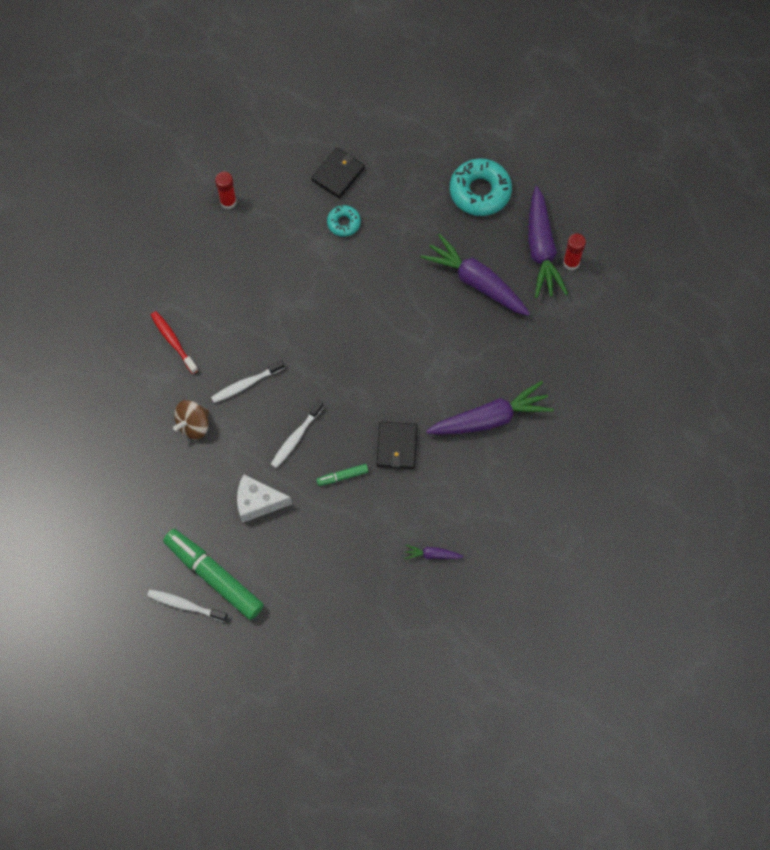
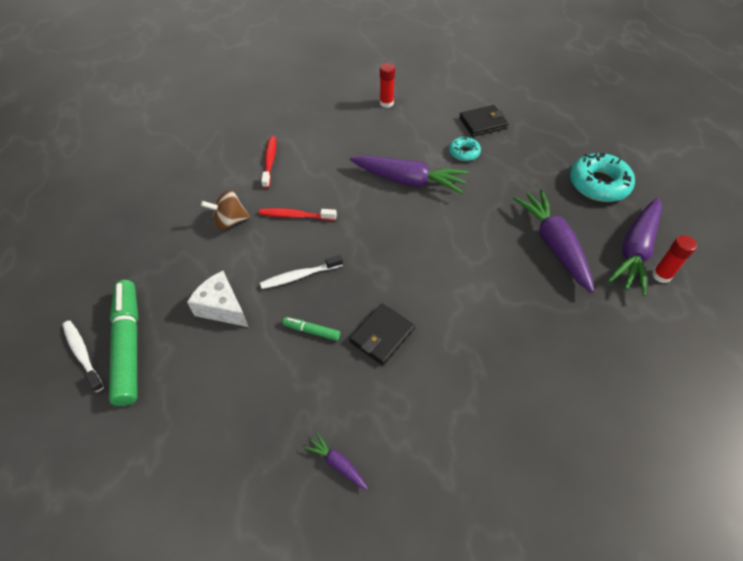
camera: 35 degrees right, 15 degrees down
(246, 384) = (295, 216): white toothbrush -> red toothbrush
(490, 419) = (493, 365): purple carrot -> purple carrot (408, 180)

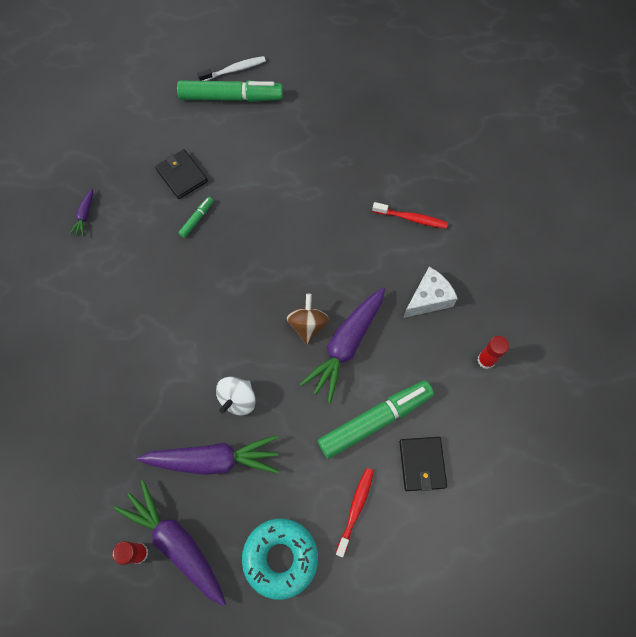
camera: 105 degrees right, 15 degrees up
(222, 307) = (243, 159): white cheese -> white cheese (428, 299)
(230, 221) = (337, 174): brown spinning top -> brown spinning top (308, 325)
(295, 216) = (328, 229): red toothbrush -> red toothbrush (355, 509)
(299, 276) = (255, 220): white toothbrush -> none
(337, 464) = (85, 215): purple carrot -> purple carrot turned 135 degrees clockwise
(382, 335) = (172, 270): black wallet -> black wallet (182, 176)
(464, 152) = (374, 420): turquoise donut -> green marker
(492, 241) = (238, 399): none -> white spinning top

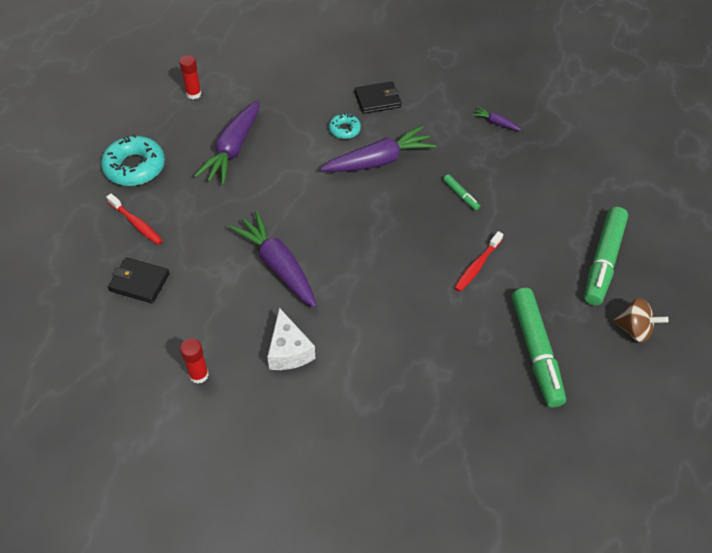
camera: 110 degrees right, 15 degrees down
(143, 354) = (344, 130): none -> turquoise donut
(177, 544) = (186, 114): purple carrot -> purple carrot (378, 161)
(182, 176) = (514, 197): black wallet -> black wallet (377, 100)
(234, 70) = (641, 275): white toothbrush -> none
(238, 399) = (272, 177): white spinning top -> none
(308, 325) = (313, 244): brown spinning top -> brown spinning top (634, 329)
(374, 420) = (198, 262): green marker -> green marker (535, 351)
(411, 218) = (387, 373): red toothbrush -> red toothbrush (477, 266)

